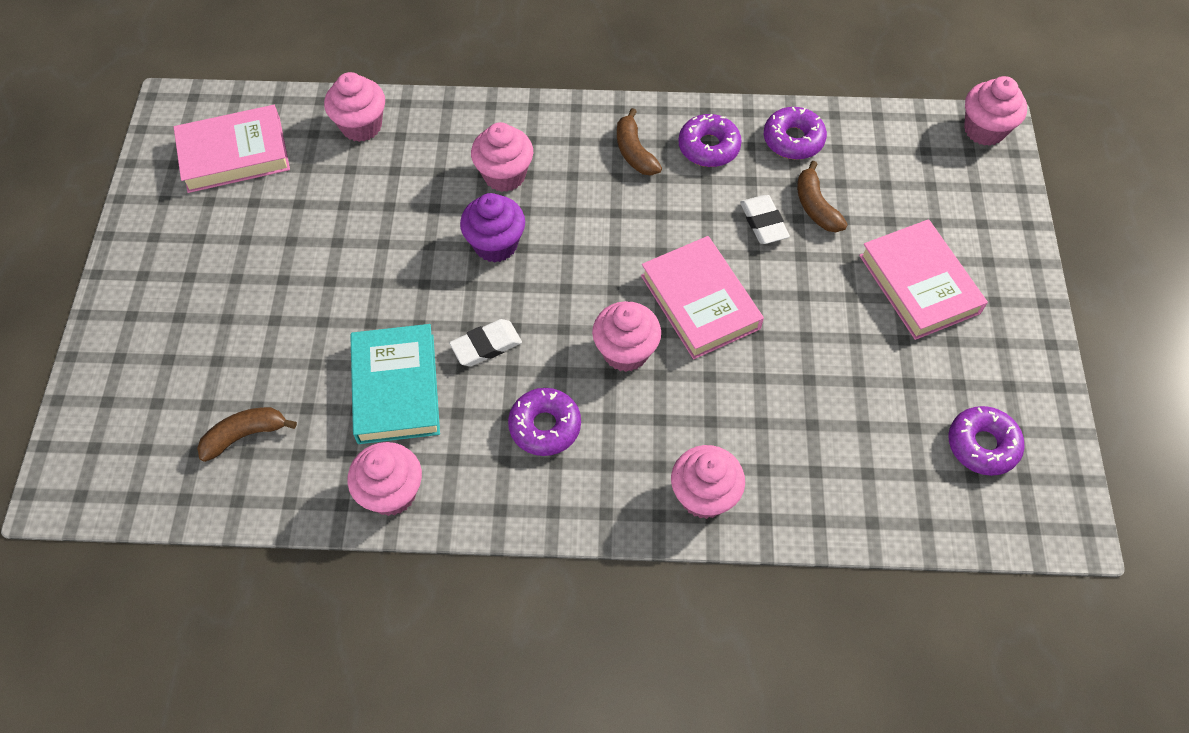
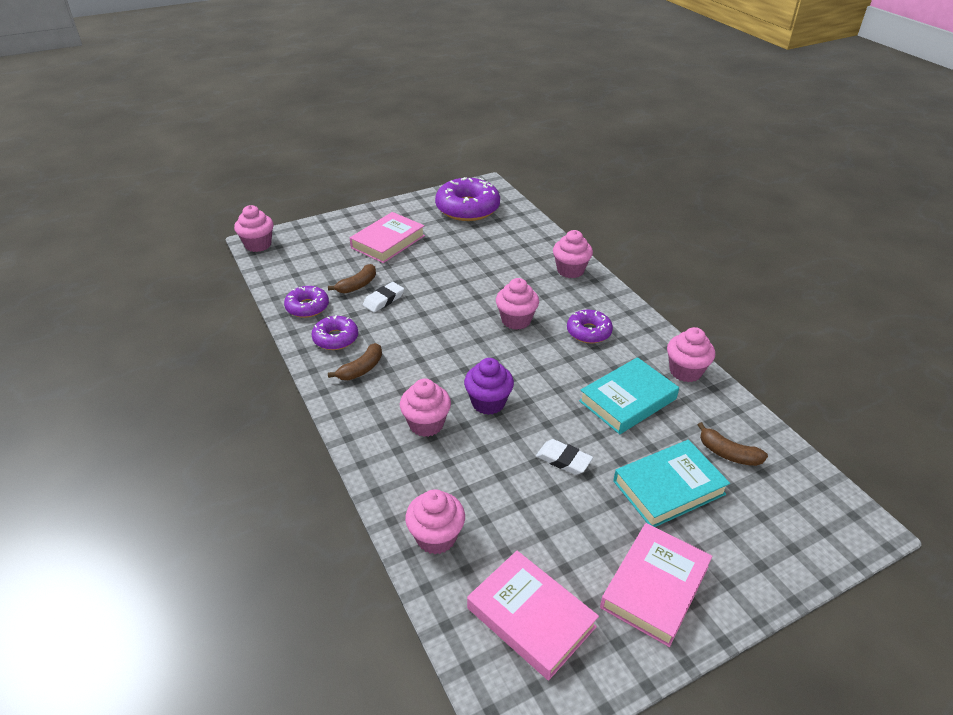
camera: 120 degrees left, 20 degrees down
(256, 342) = (668, 487): none -> turquoise book
(486, 346) = (563, 374): white eraser -> white eraser (563, 460)
(700, 302) = (459, 305): pink book -> pink book (655, 587)
(982, 445) = (467, 208): purple donut -> purple donut, size x1.78

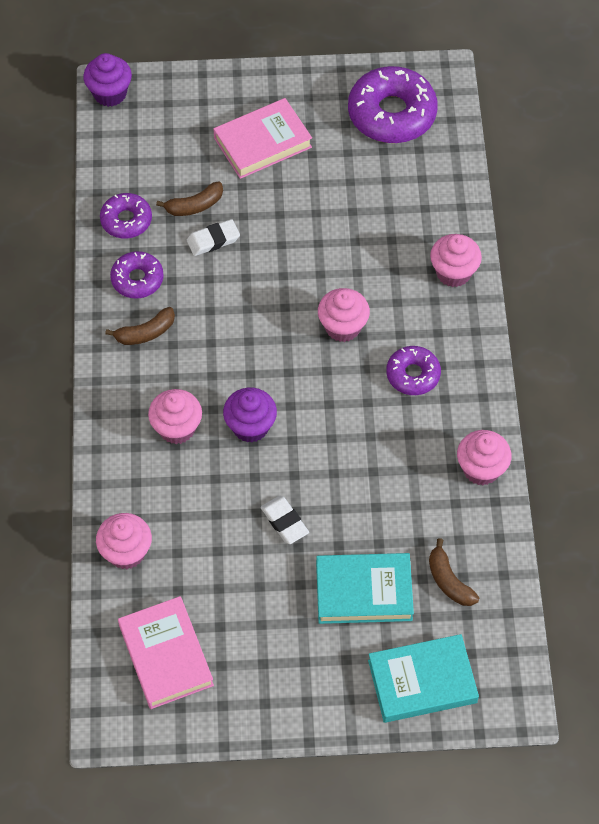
camera: 25 degrees right, 20 degrees up
(258, 245) = (110, 93): pink cupcake -> purple cupcake
(627, 400) = (393, 480): turquoise book -> turquoise book (422, 681)
(655, 587) = (284, 675): pink book -> none

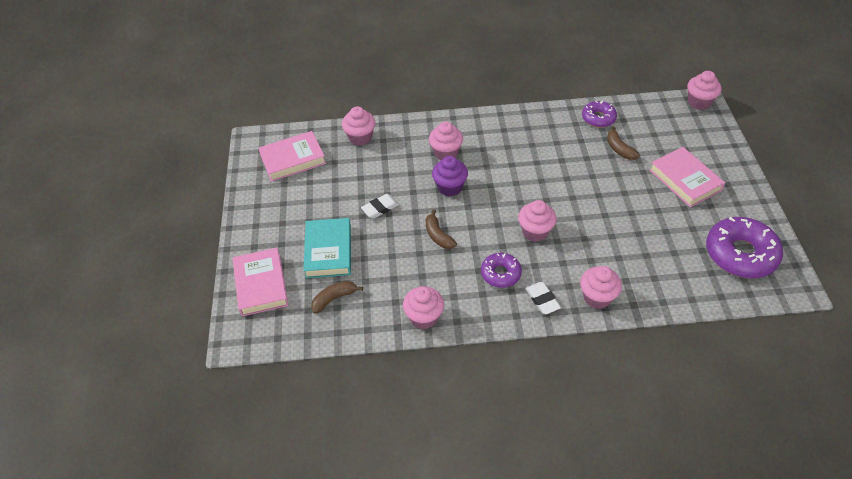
camera: 90 degrees right, 10 degrees down
(110, 93) = (699, 102): purple cupcake -> pink cupcake
(137, 279) = (554, 127): purple donut -> none
(145, 333) = (514, 133): brown banana -> brown banana (438, 235)
(213, 240) = (593, 160): white eraser -> white eraser (542, 300)
(422, 681) = (261, 285): turquoise book -> pink book

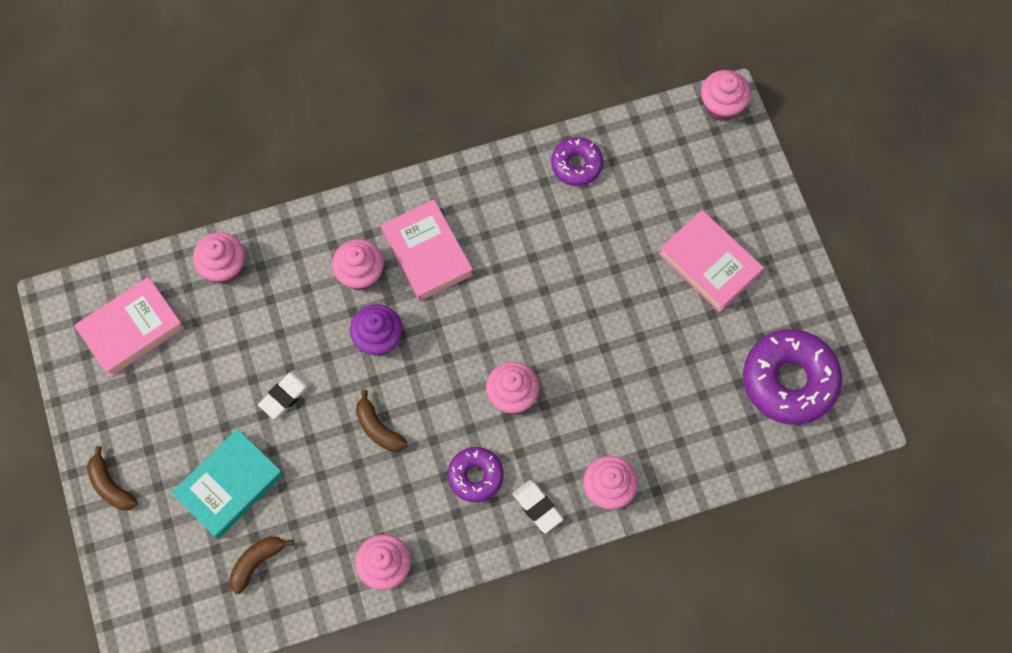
camera: 15 degrees left, 20 degrees up
(261, 285) = (149, 560): pink book -> pink book (427, 253)
(328, 251) = (229, 485): turquoise book -> turquoise book turned 60 degrees clockwise
(619, 149) = (613, 221): brown banana -> brown banana (111, 485)

